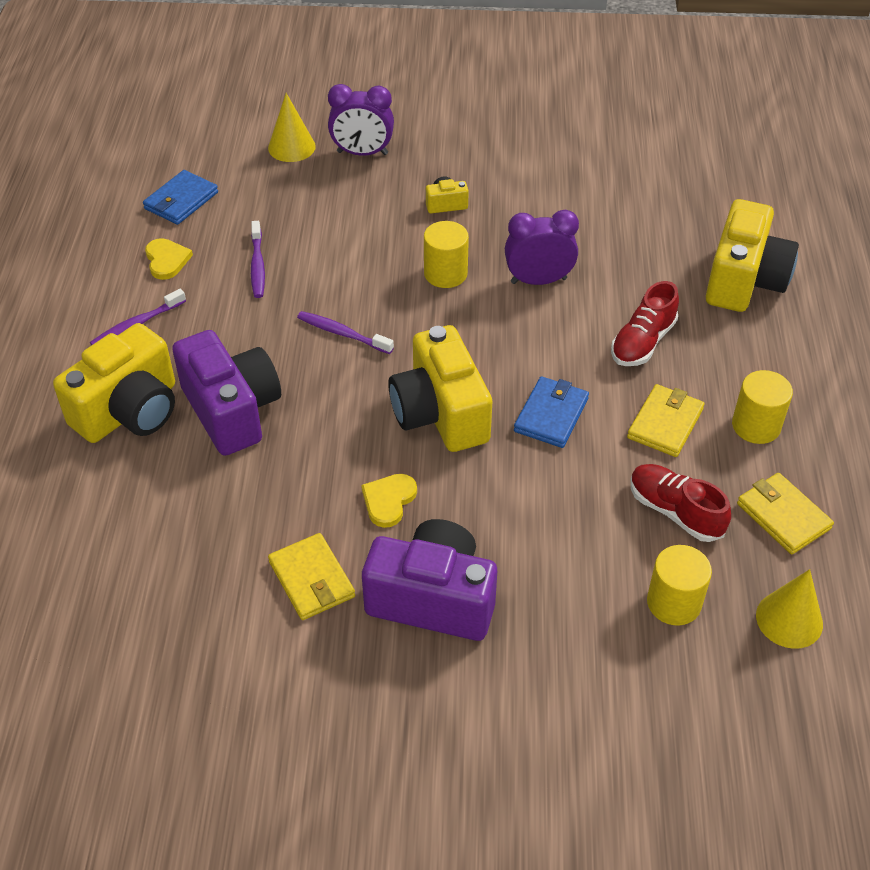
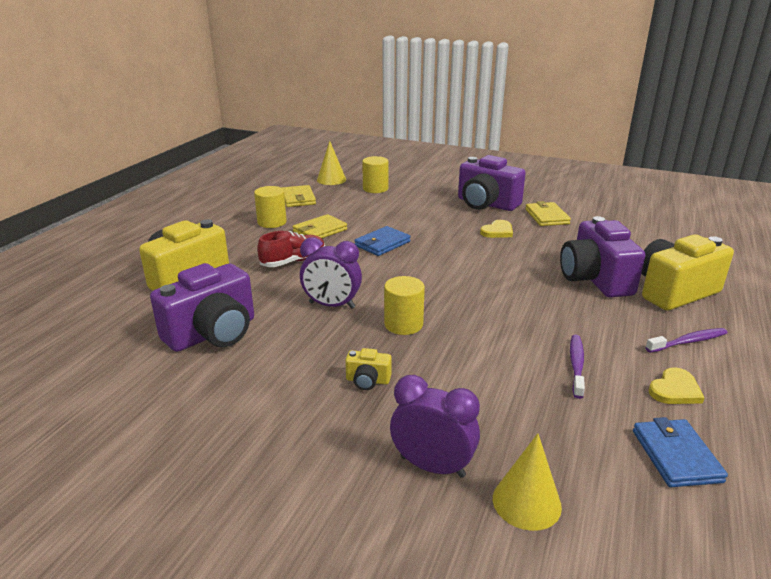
camera: 160 degrees left, 20 degrees down
(166, 260) = (675, 390): yellow heart -> yellow heart turned 135 degrees counterclockwise
(181, 201) = (676, 456): blue wallet -> blue wallet turned 60 degrees counterclockwise
(342, 333) = (505, 304): purple toothbrush -> none
(440, 413) = (451, 255): yellow camera -> none
(627, 216) = (213, 333): none -> purple camera
(675, 511) = (348, 207): red shoe -> none

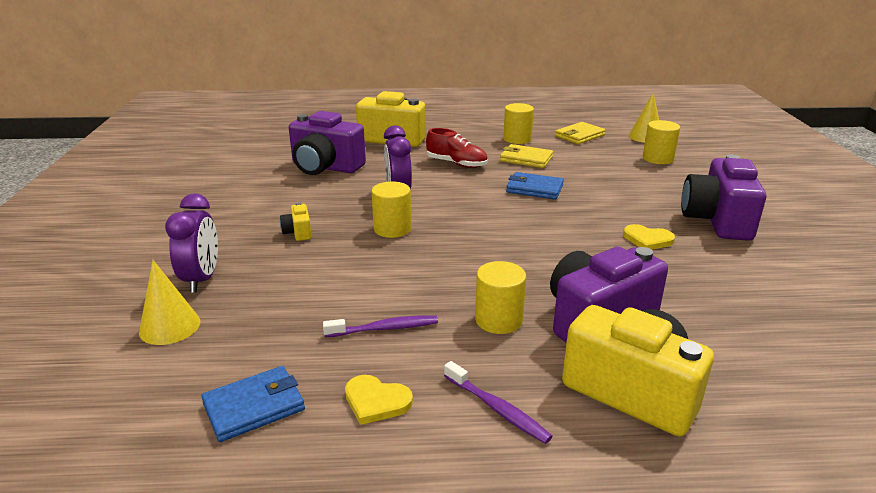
camera: 65 degrees right, 0 degrees up
(546, 216) = (743, 264): yellow wallet -> none
(581, 313) = (498, 320): none -> yellow cylinder

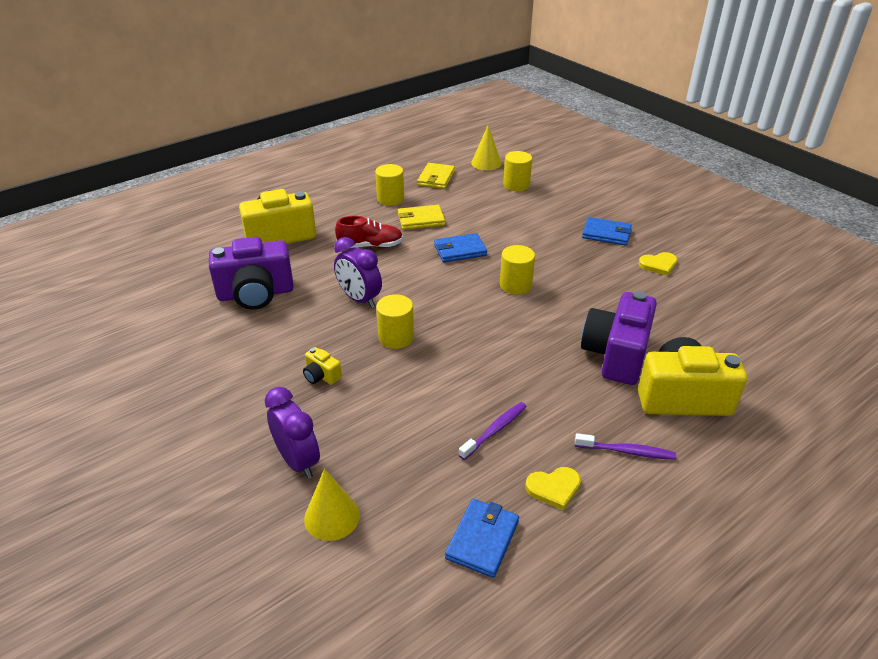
camera: 35 degrees left, 10 degrees up
(498, 320) = (559, 384): yellow cylinder -> yellow cylinder (515, 285)
(647, 239) = (581, 270): yellow heart -> yellow heart (658, 265)
(717, 220) = (606, 234): purple camera -> blue wallet

